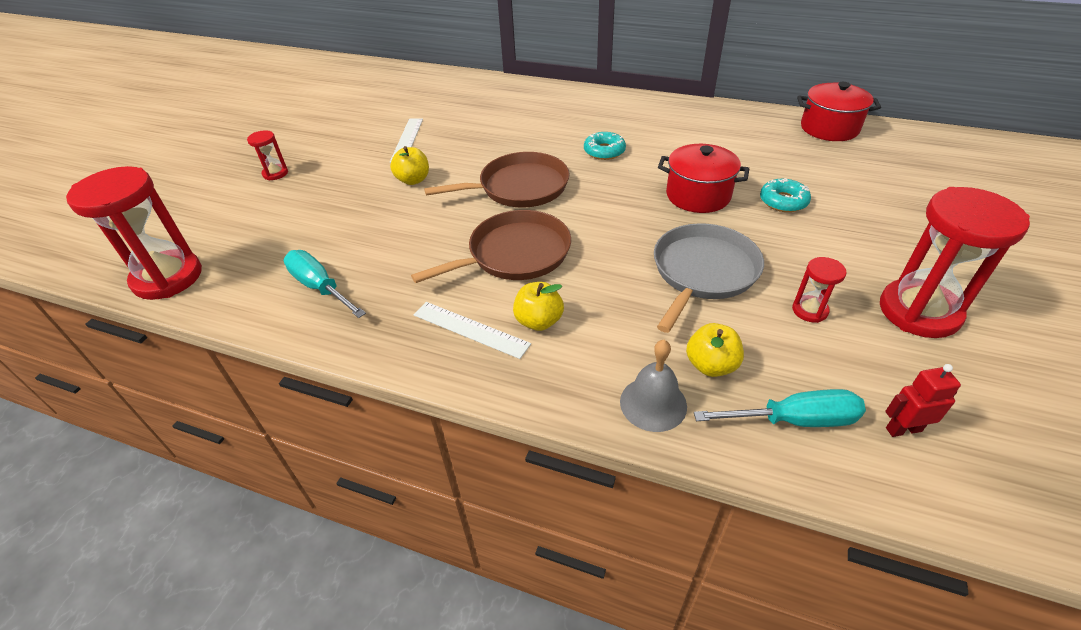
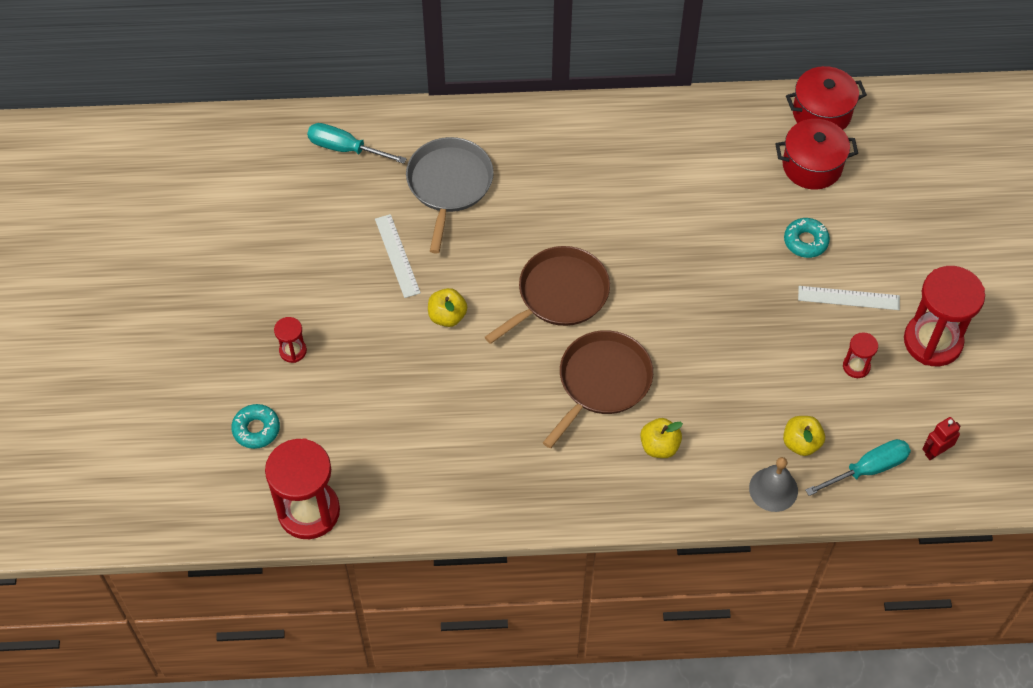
camera: 25 degrees left, 15 degrees up
(320, 287) = (457, 474): turquoise screwdriver -> turquoise screwdriver (346, 148)
(470, 329) = (611, 472): white ruler -> white ruler (848, 298)
(604, 151) = (616, 215): turquoise donut -> turquoise donut (256, 429)
(698, 195) = (729, 256): red pot -> red pot (812, 166)
(703, 272) = (765, 352): grey pan -> grey pan (449, 185)

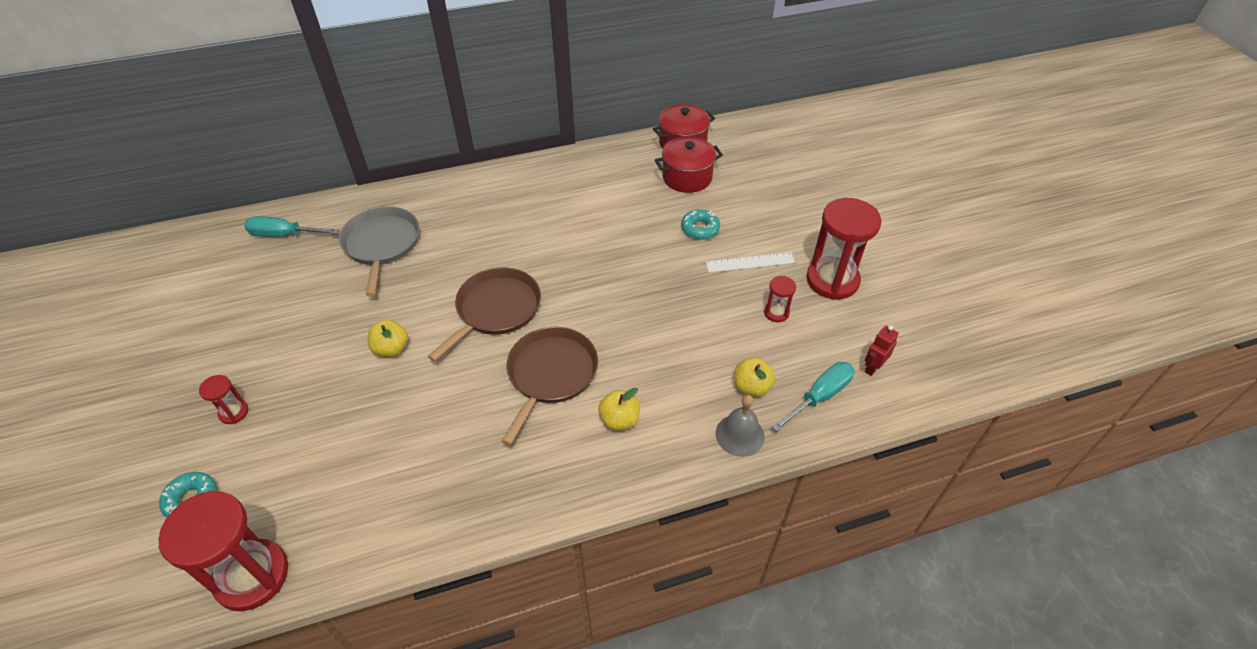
camera: 15 degrees left, 10 degrees down
(397, 255) = (337, 308): white ruler -> none

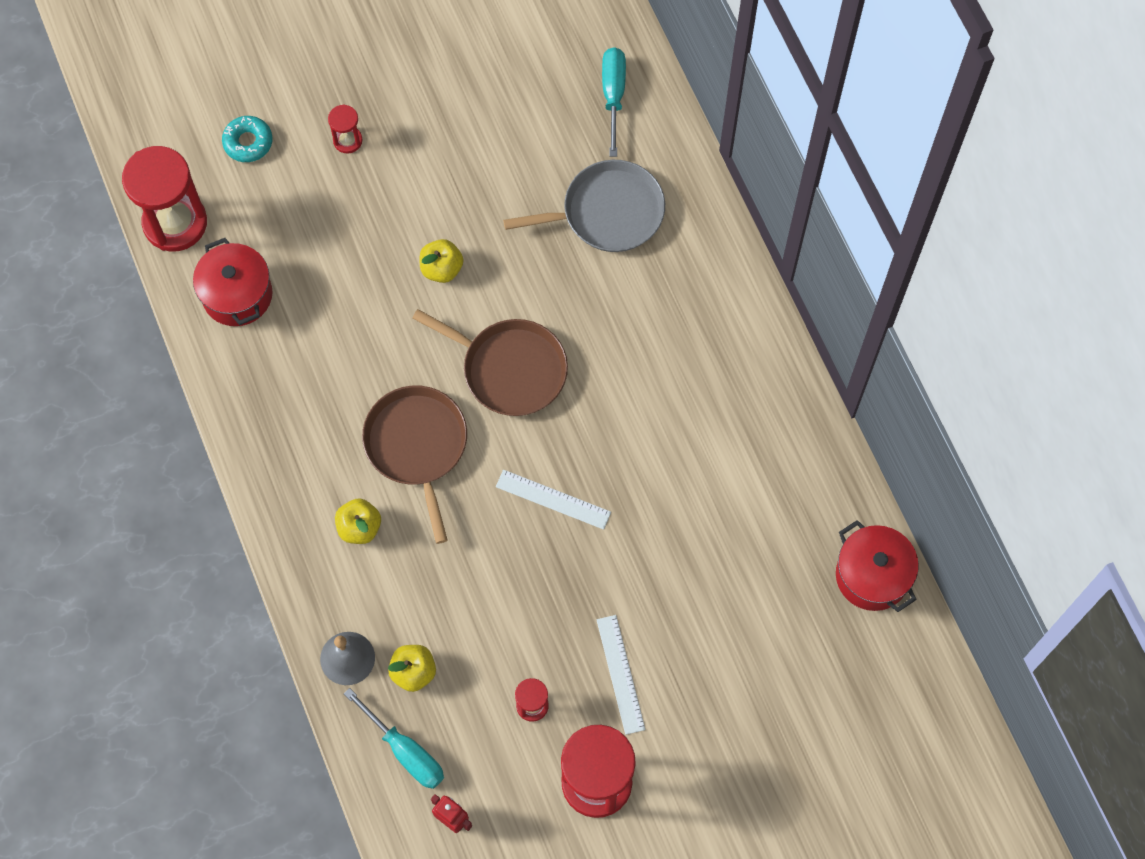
camera: 85 degrees right, 20 degrees up
(550, 374) = (417, 446): brown pan -> brown pan turned 120 degrees counterclockwise
(611, 290) = (553, 499): none -> white ruler
(687, 177) = (790, 585): red pot -> red pot (237, 295)
(700, 229) = (680, 606): turquoise donut -> none

